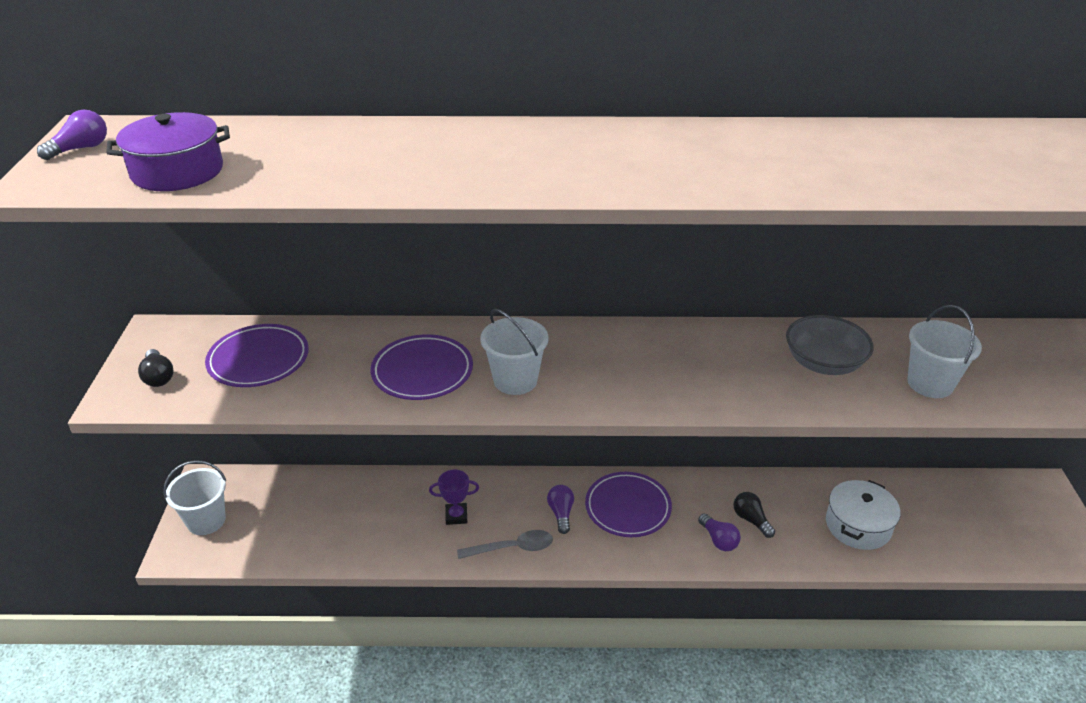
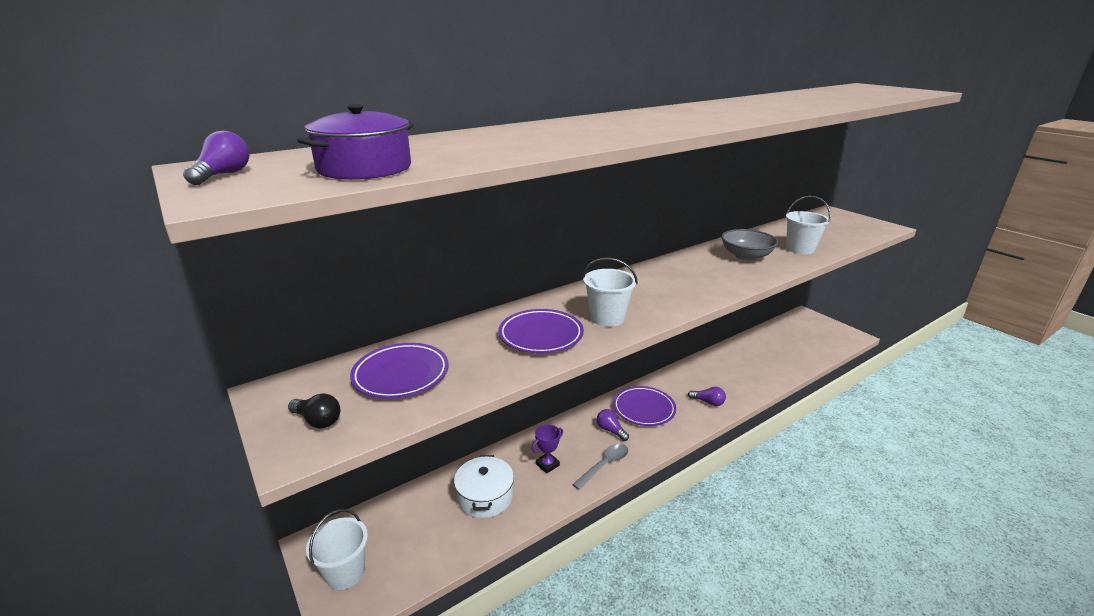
camera: 35 degrees left, 10 degrees down
(751, 520) = (711, 385): black light bulb -> none
(858, 525) = (759, 364): white pot -> white pot (485, 496)

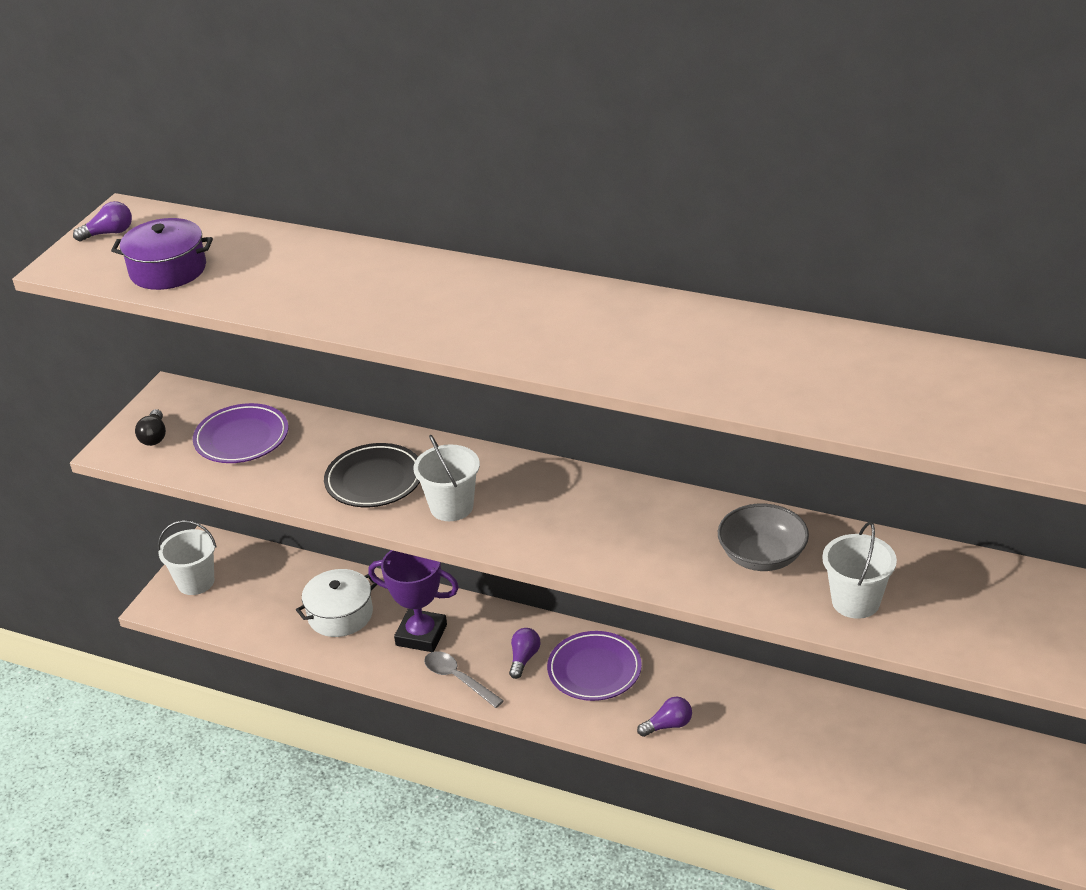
camera: 60 degrees right, 10 degrees up
(541, 335) = (374, 480): purple plate -> black plate
(547, 465) = (421, 635): purple trophy -> purple trophy, size x1.83
(604, 465) = (458, 679): grey spoon -> grey spoon turned 150 degrees counterclockwise
(708, 402) = (668, 725): purple light bulb -> purple light bulb turned 105 degrees counterclockwise

